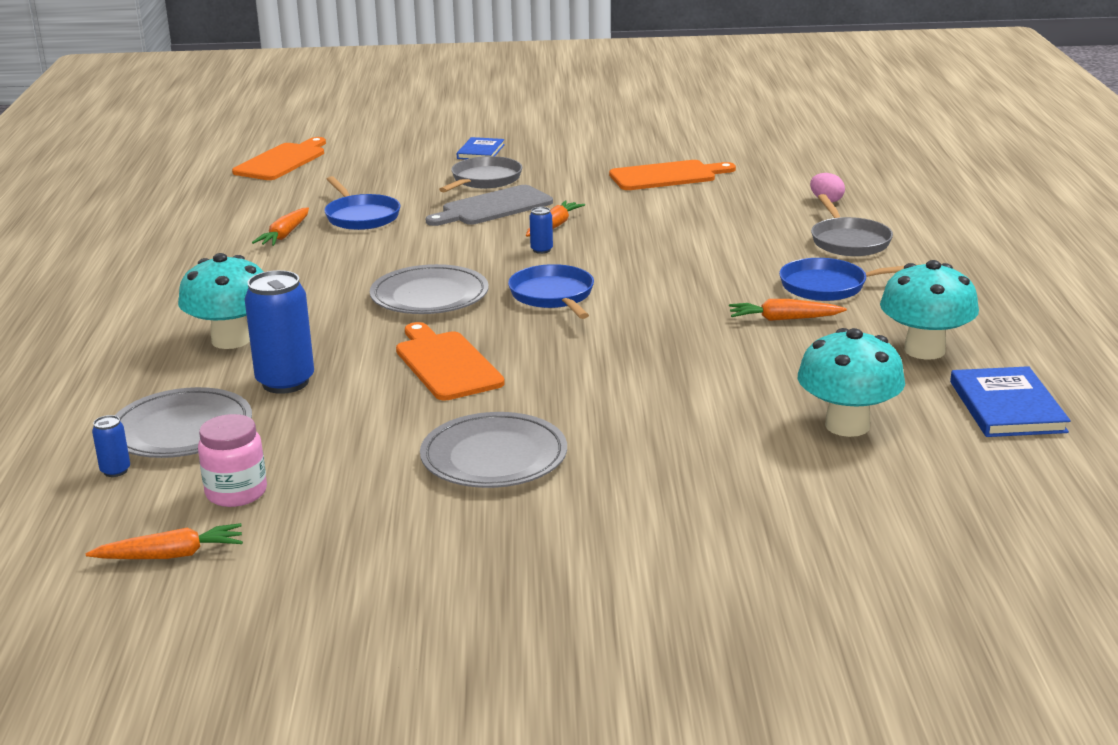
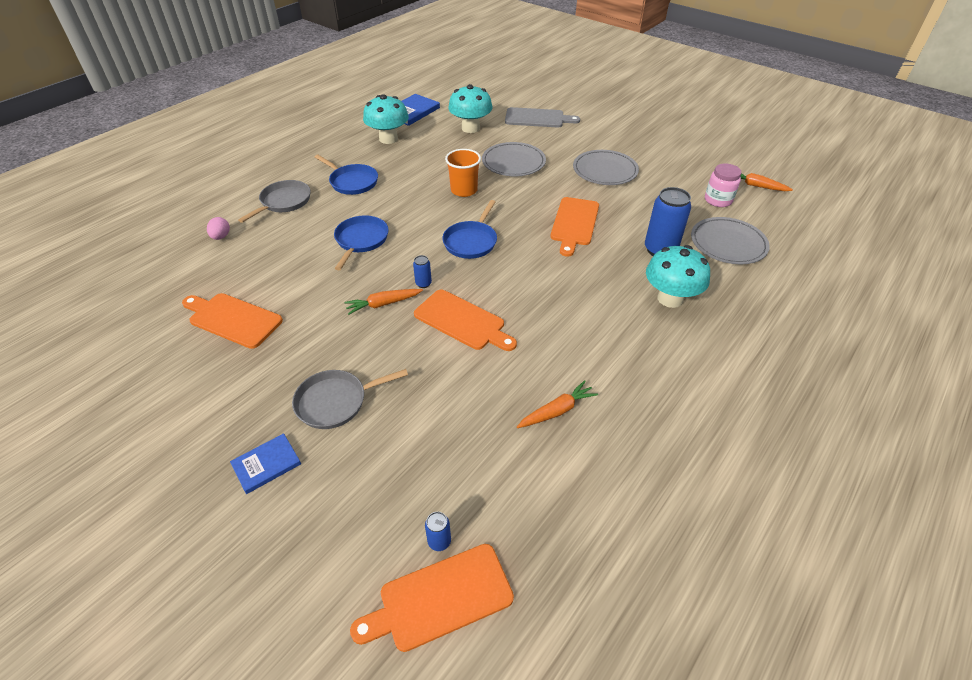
camera: 140 degrees left, 20 degrees up
(115, 471) = (768, 234): blue can -> blue can (439, 541)
(361, 216) = (480, 403): blue pan -> blue pan (361, 240)
(429, 296) = (531, 277): grey plate -> grey plate (513, 162)
(453, 244) = (462, 321): none -> orange cutting board
(493, 207) = (384, 353): grey cutting board -> grey cutting board (537, 118)
(666, 337) = (464, 190): none -> orange cup
(783, 319) = (404, 175): orange carrot -> none

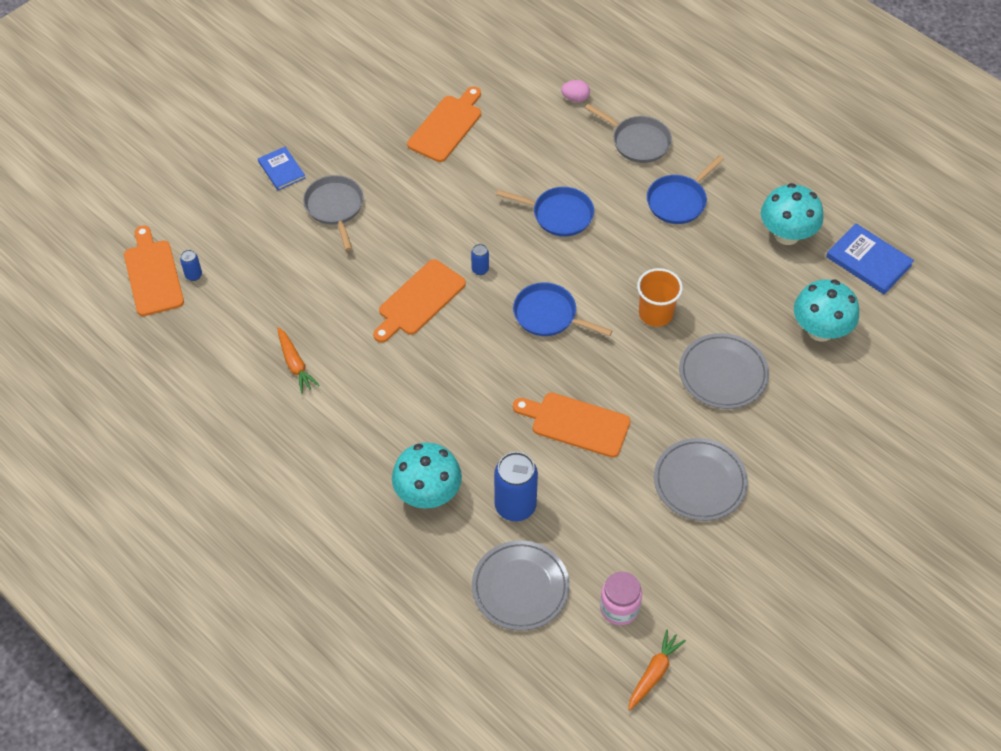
camera: 95 degrees right, 10 degrees up
(383, 304) = (453, 237): orange carrot -> none
(537, 118) = (855, 419): grey cutting board -> none

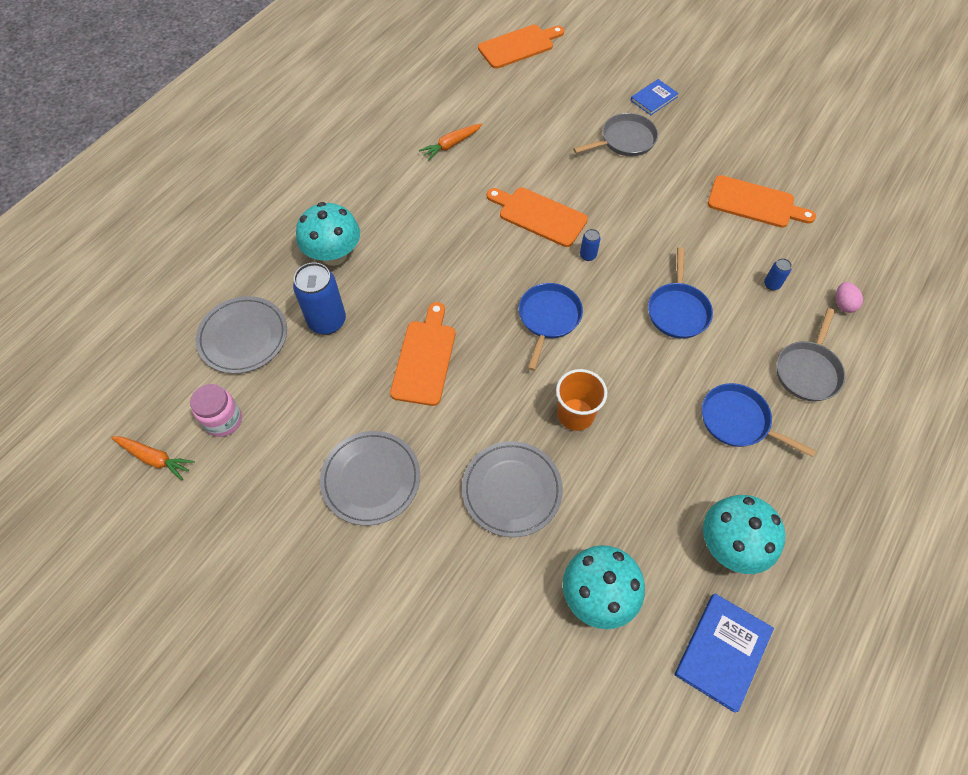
camera: 80 degrees right, 5 degrees up
(193, 275) = (525, 68): blue can -> blue can (771, 284)

